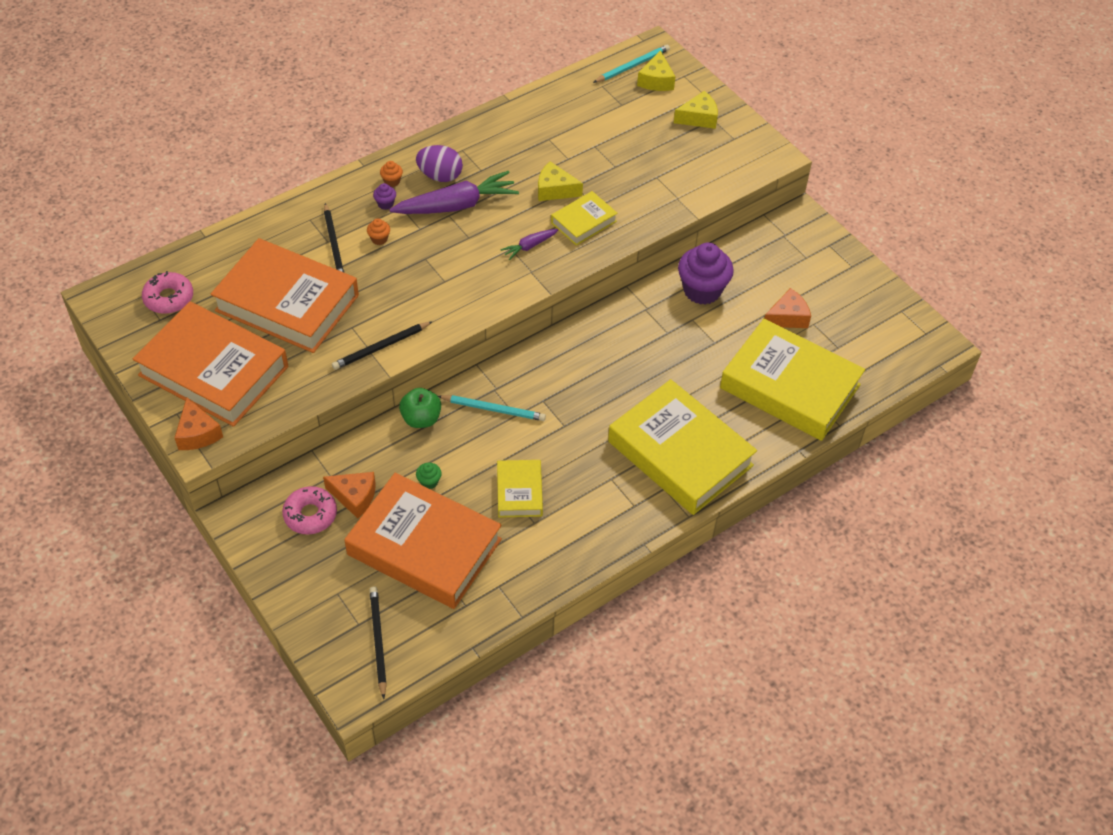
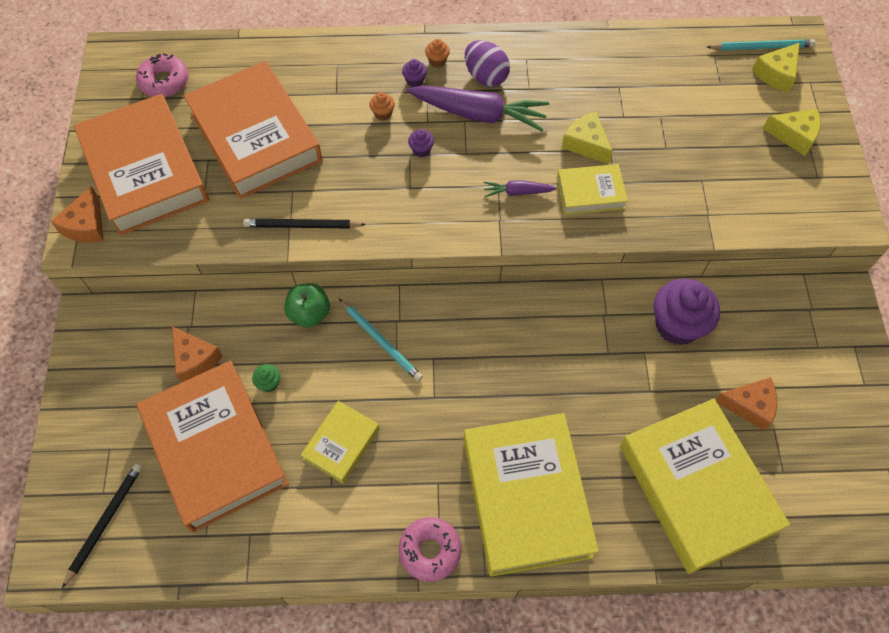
camera: 35 degrees right, 10 degrees up
(310, 515) = (146, 355): pink donut -> pink donut (430, 550)
(334, 244) = (339, 99): black pencil -> none
(432, 251) = (421, 150): none -> purple cupcake

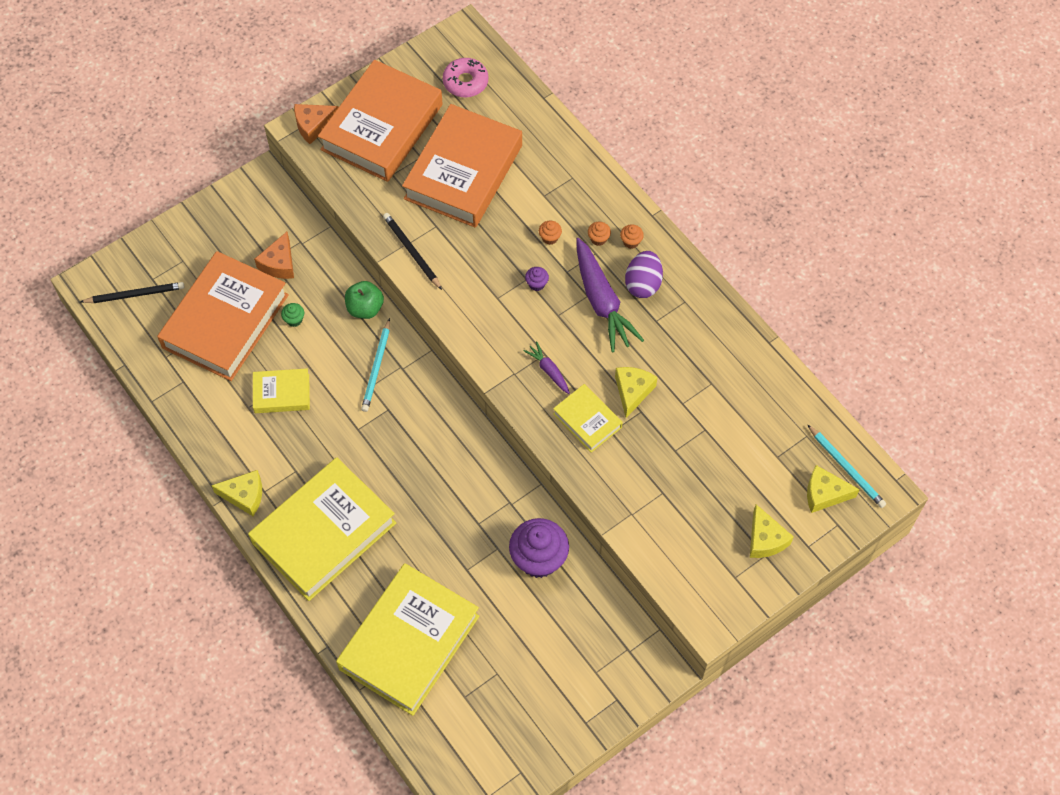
camera: 55 degrees right, 0 degrees up
(415, 81) = (598, 239): purple cupcake -> orange cupcake
(430, 550) = (244, 495): pink donut -> yellow cheese
(749, 405) = (504, 646): orange cheese -> none

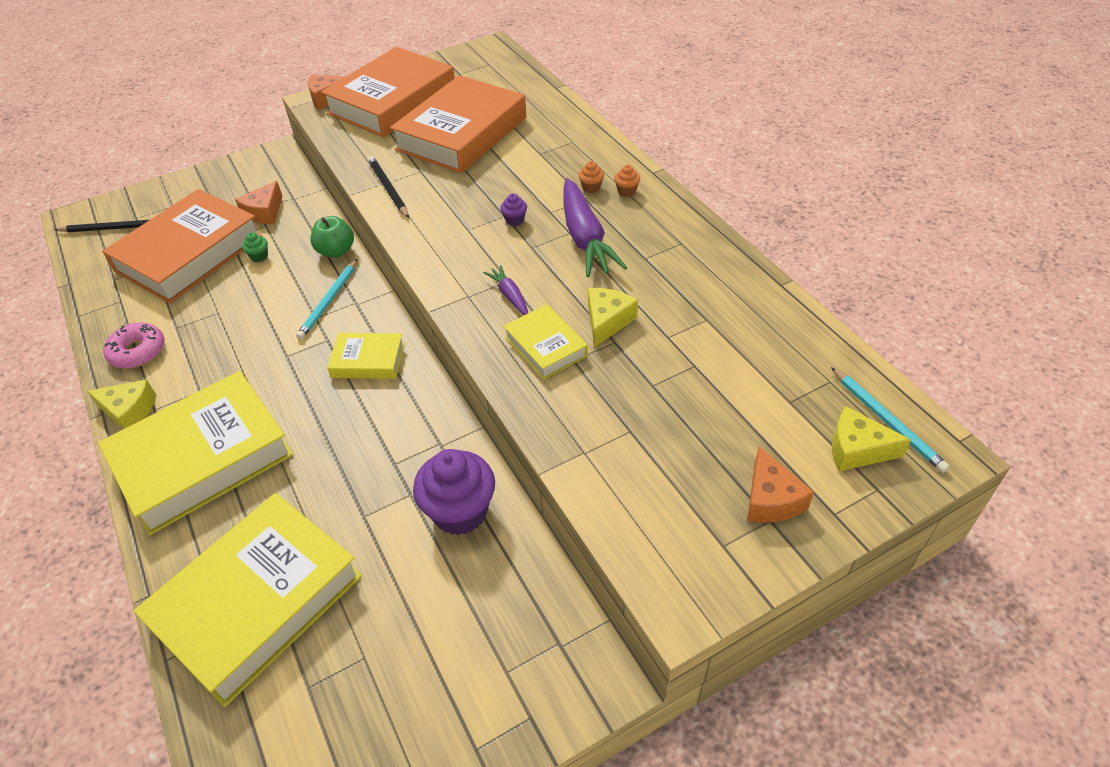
camera: 10 degrees right, 15 degrees down
(282, 393) = (217, 318): yellow book -> yellow book (368, 360)
(465, 82) = (483, 75): pink donut -> pink donut (138, 351)
(550, 238) = (538, 184): orange cupcake -> none
(643, 284) = (635, 226): purple egg -> none
(765, 539) = (771, 499): yellow cheese -> orange cheese

